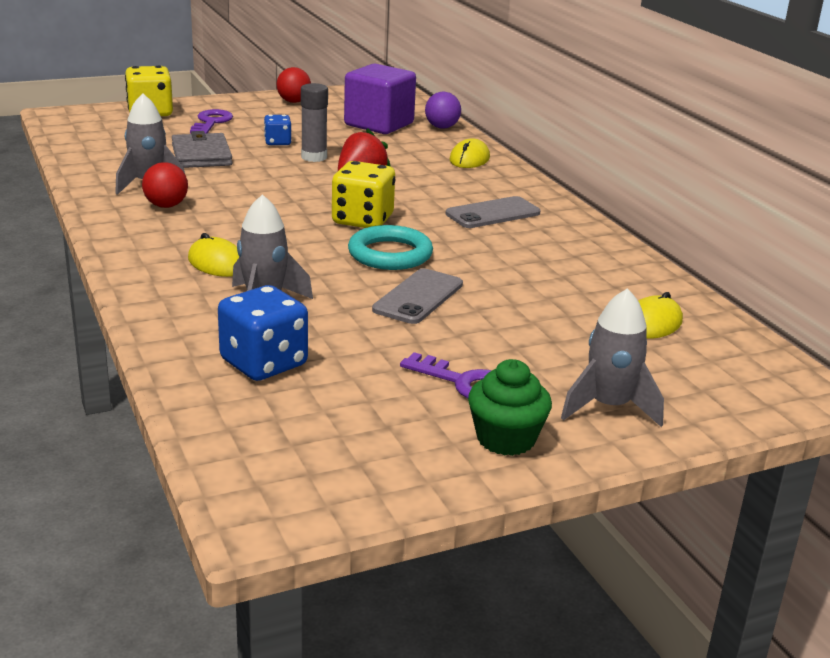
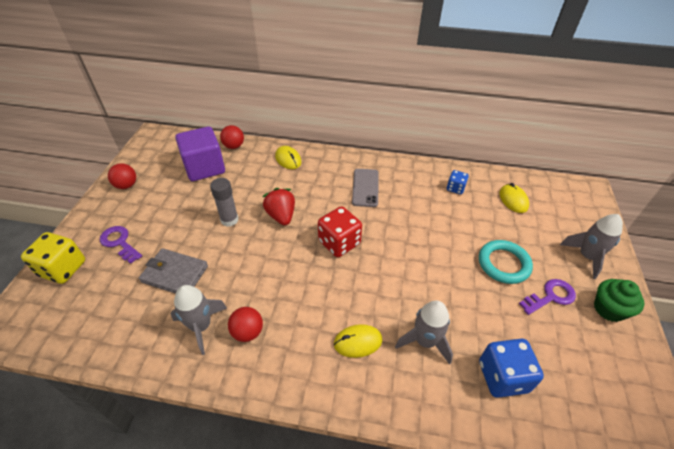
camera: 55 degrees left, 20 degrees up
(277, 142) = (189, 225): blue dice -> blue dice (455, 188)
(362, 220) = (339, 243): yellow dice -> red dice
(390, 254) = (391, 253): turquoise ring -> turquoise ring (503, 264)
(418, 297) = (450, 267): grey phone -> none
(442, 127) = (234, 146): purple ball -> red ball

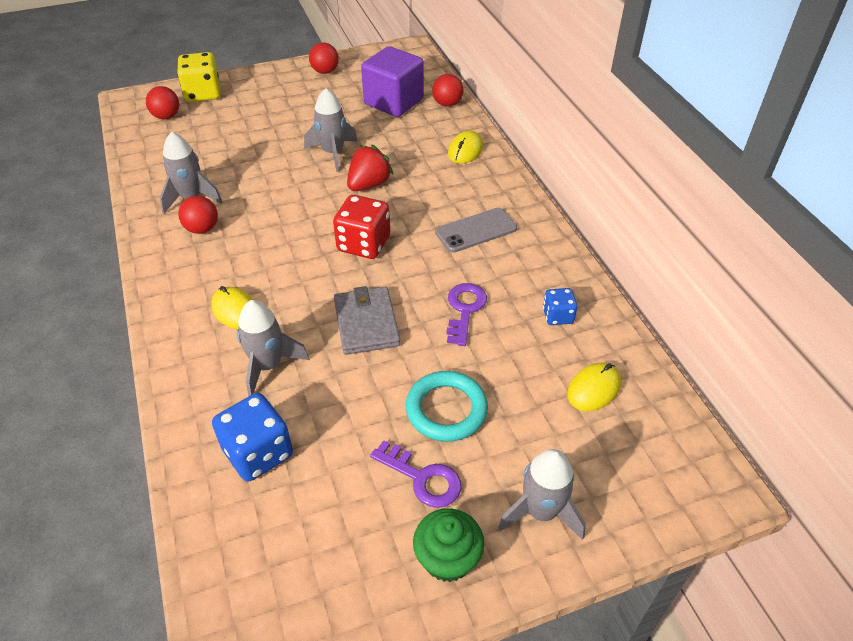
camera: 60 degrees right, 0 degrees up
(65, 307) = (166, 116): none -> red ball
(119, 242) = (252, 105): purple key -> purple key (464, 309)
(175, 274) = (239, 154): grey wallet -> grey wallet (366, 323)
(229, 220) = (333, 153): grey glue stick -> grey rocket

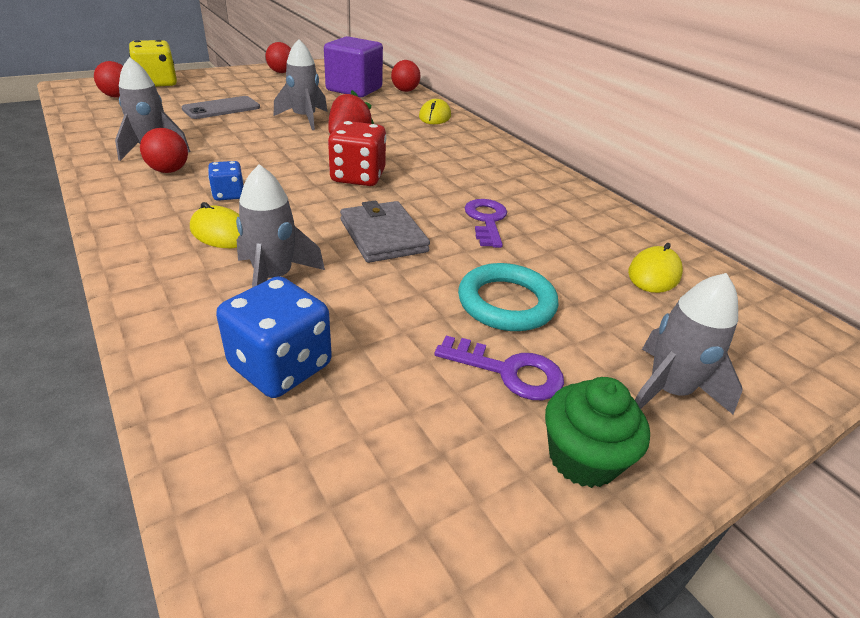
camera: 15 degrees left, 10 degrees down
(476, 230) = (470, 165): grey phone -> grey phone (221, 108)
(557, 316) = (583, 221): blue dice -> blue dice (229, 195)

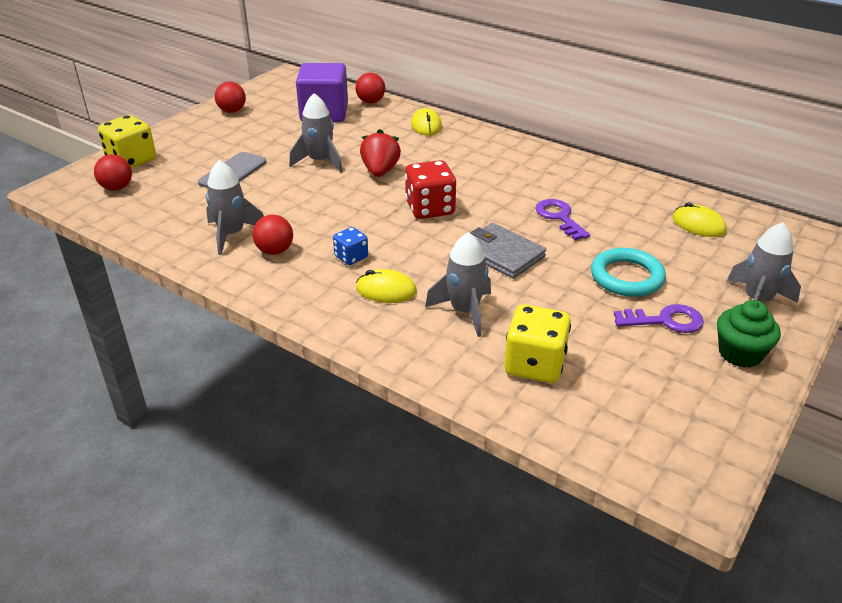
camera: 20 degrees left, 0 degrees up
(281, 366) = (534, 365): blue dice -> yellow dice
(654, 274) = (698, 225): yellow mouse -> yellow mouse turned 60 degrees counterclockwise

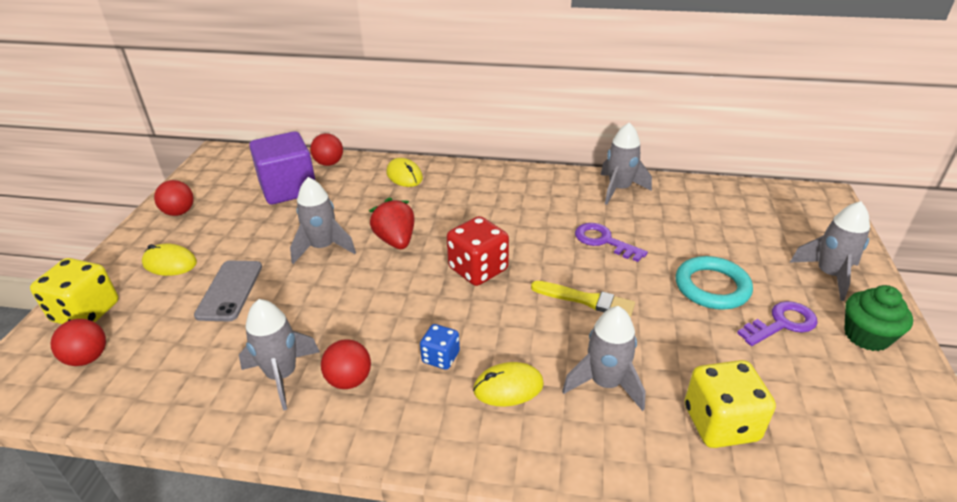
camera: 25 degrees left, 0 degrees up
(501, 254) = (586, 300): grey wallet -> yellow brush
(614, 182) = (619, 189): none -> grey rocket
(698, 225) = (720, 212): yellow mouse -> yellow mouse (170, 263)

